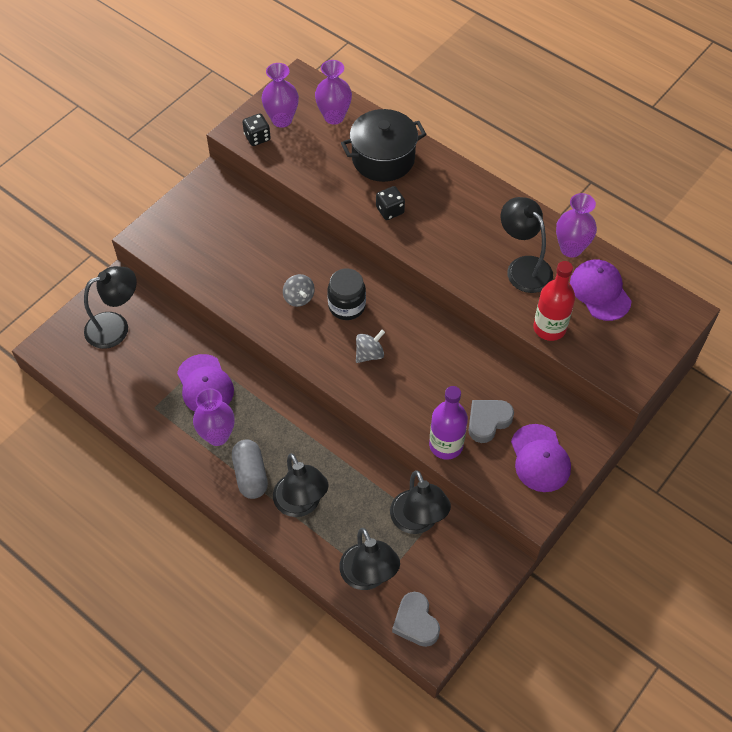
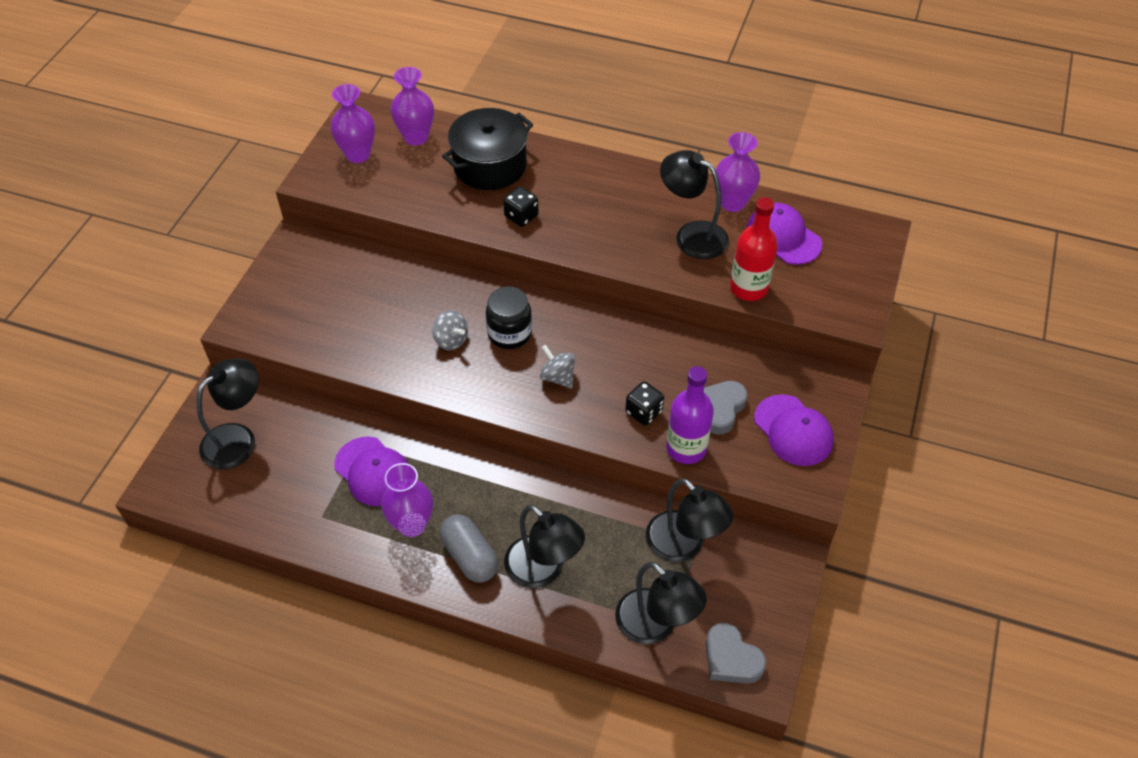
camera: 20 degrees left, 5 degrees down
(257, 137) = (337, 180): black dice -> black dice (643, 412)
(369, 354) = (557, 377): grey spinning top -> grey spinning top turned 75 degrees counterclockwise

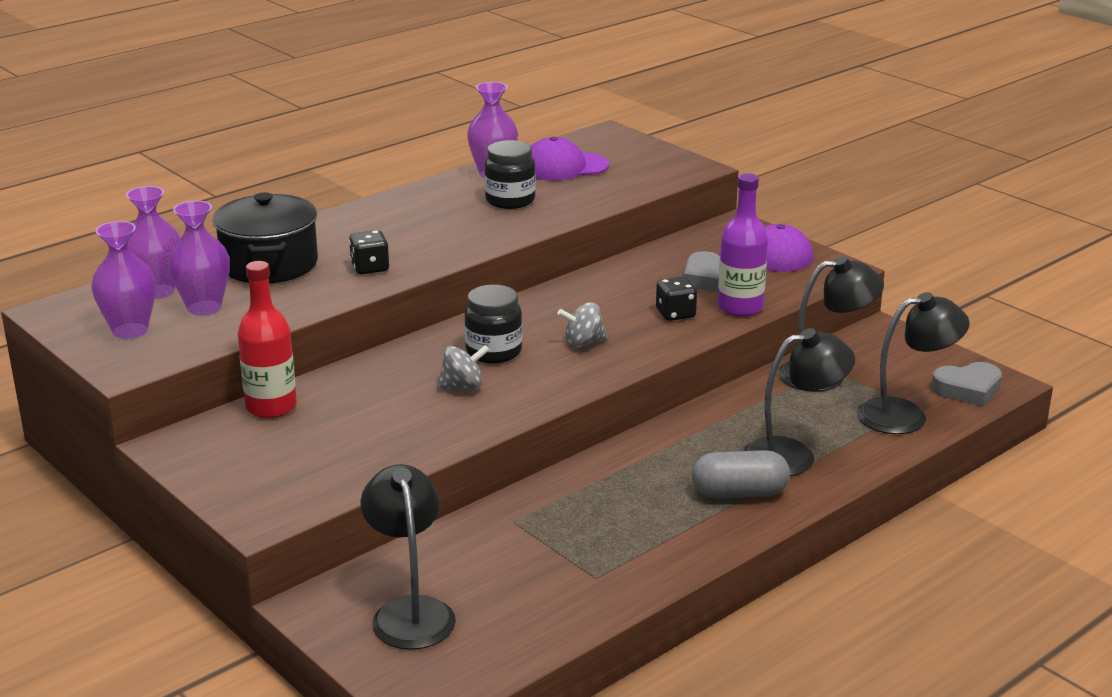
camera: 60 degrees left, 25 degrees down
(373, 471) = (564, 524): purple cap -> none
(412, 524) = (664, 518): purple vase -> purple vase (204, 307)
(692, 235) = (510, 200): black lamp -> black jar
(748, 288) = (608, 197): red bottle -> red bottle (271, 407)

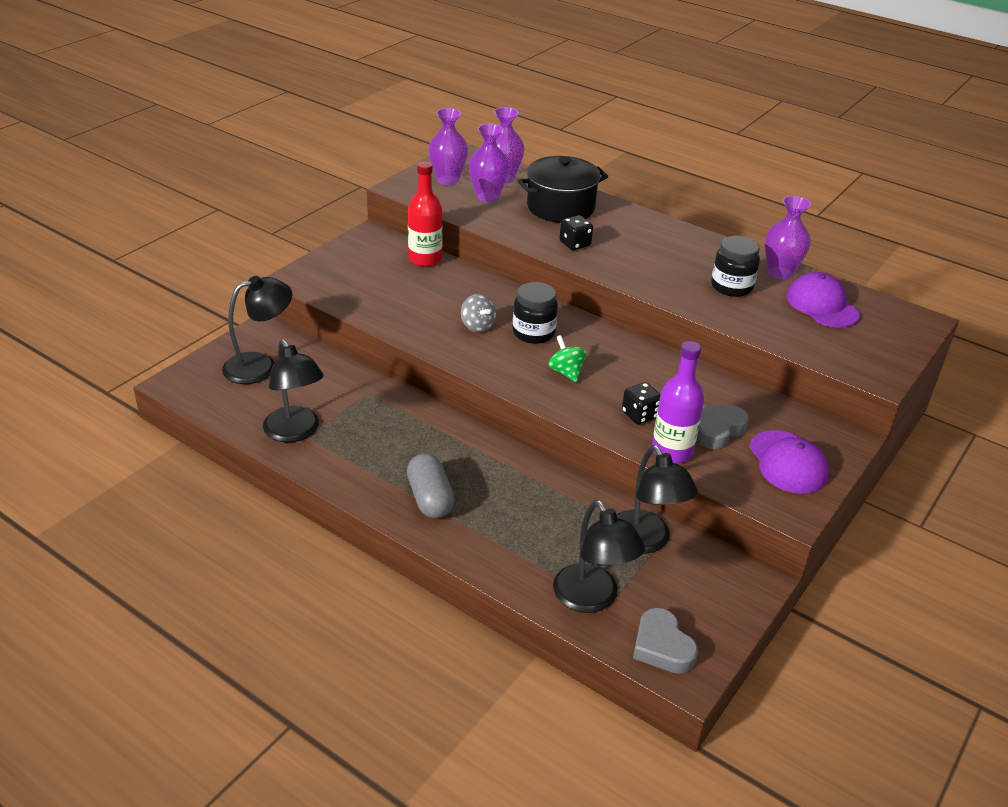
camera: 75 degrees right, 10 degrees up
(583, 343) = (566, 372): grey spinning top -> green spinning top
(793, 455) = (496, 526): black lamp -> black lamp (295, 432)

